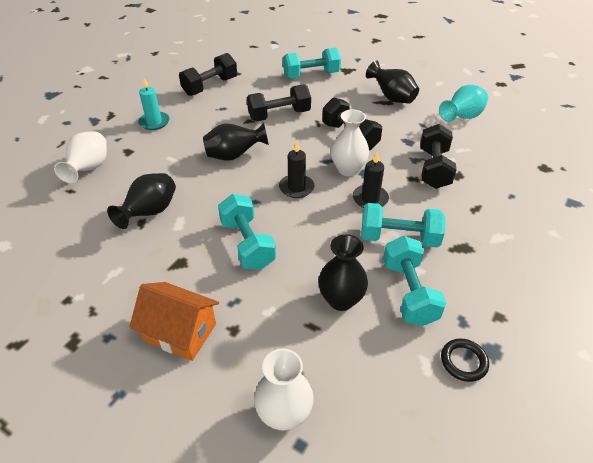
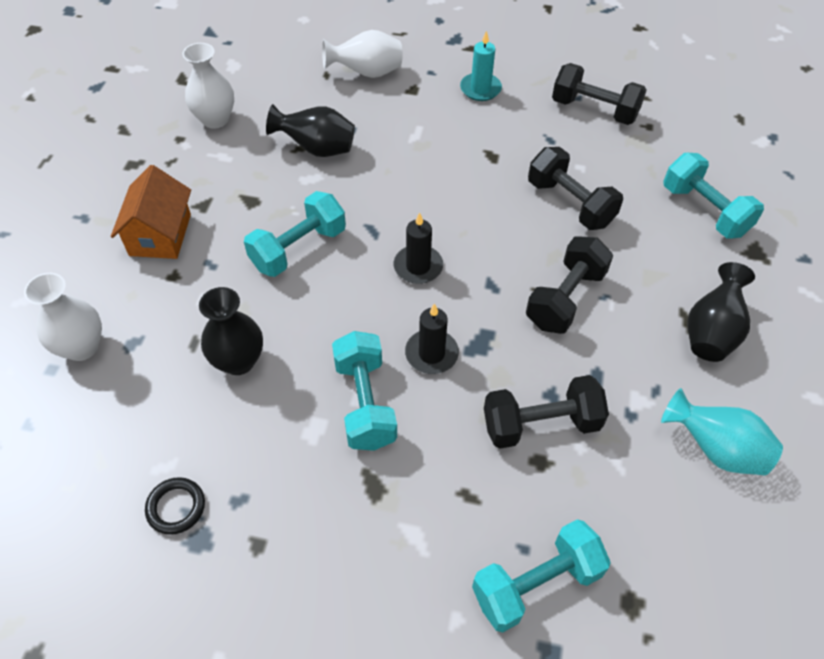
camera: 70 degrees right, 10 degrees up
(234, 156) = (453, 185): black vase -> none
(348, 169) = (484, 314): white vase -> white vase (215, 119)
(409, 292) = (270, 431): turquoise dumbbell -> turquoise dumbbell (536, 584)

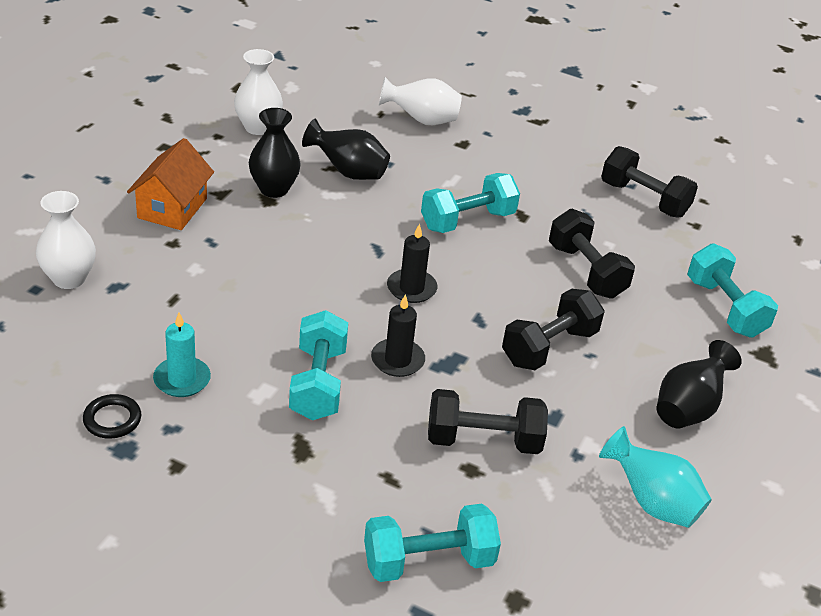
camera: 10 degrees right, 15 degrees down
(238, 361) = (210, 323): black vase -> black vase (274, 189)
(298, 248) = (300, 248): turquoise dumbbell -> turquoise dumbbell (467, 220)
(480, 89) = (532, 157): turquoise candle -> turquoise candle (182, 379)

